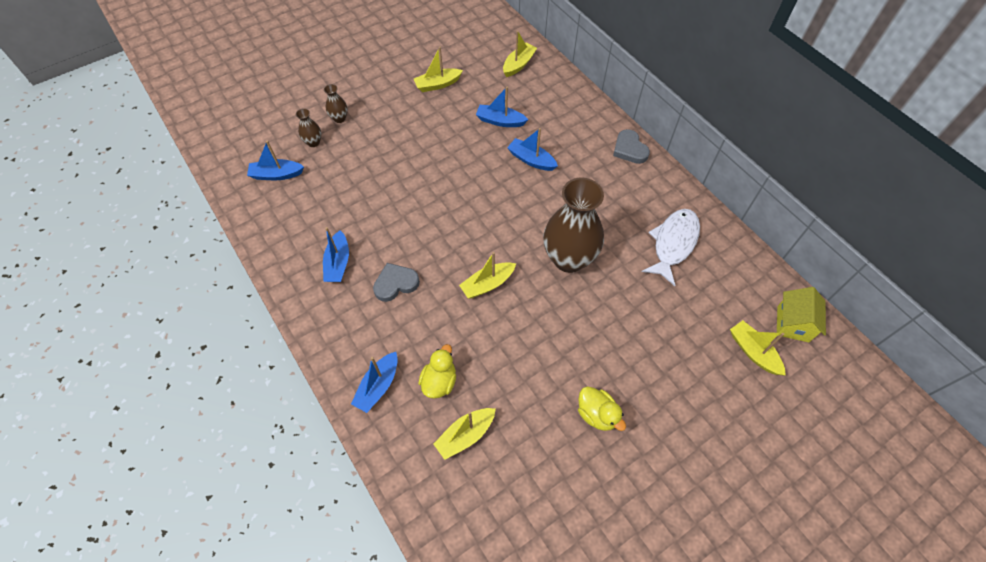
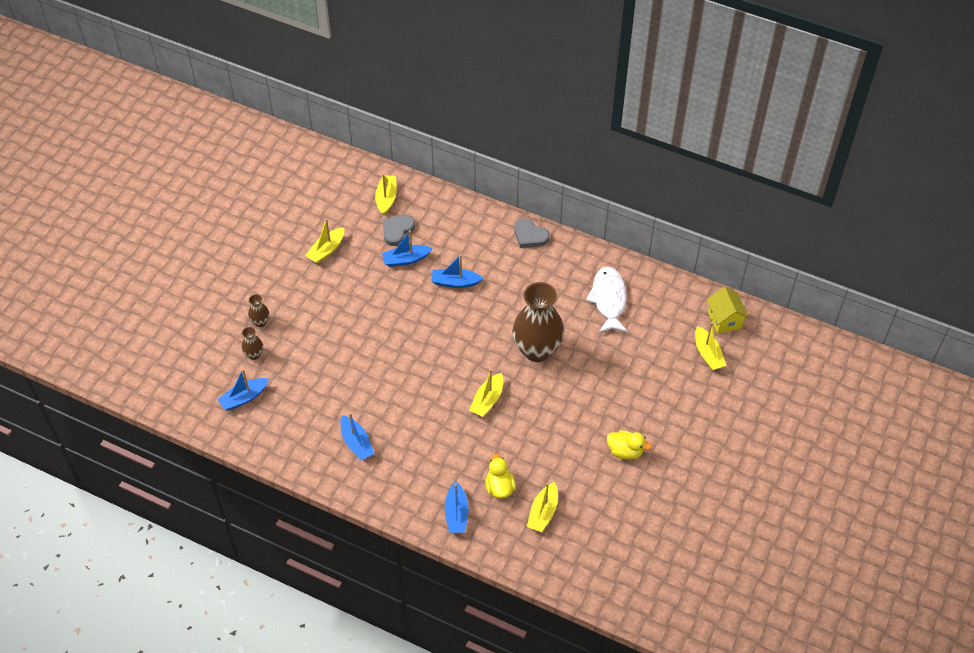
camera: 30 degrees left, 5 degrees down
(395, 283) = (415, 435): grey heart -> grey heart (397, 231)
(753, 352) = (708, 354): yellow boat -> yellow boat turned 135 degrees counterclockwise

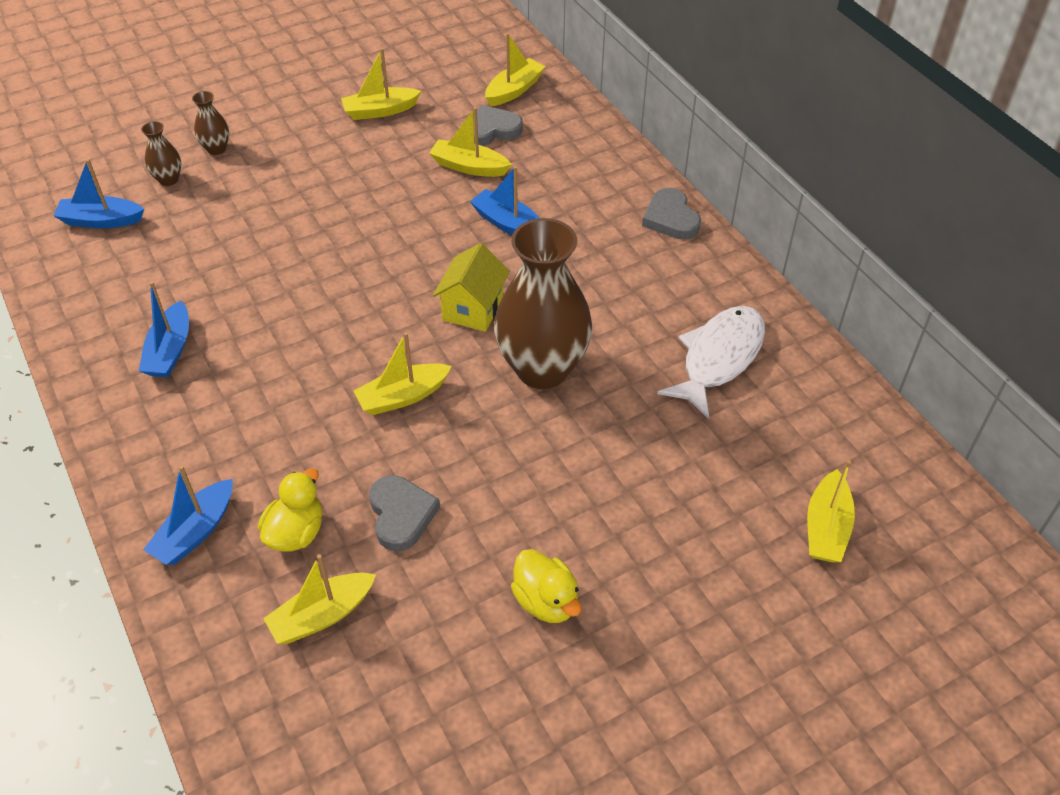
camera: 35 degrees right, 5 degrees down
(406, 259) = (469, 167): blue boat -> yellow boat
(536, 452) = (401, 515): none -> grey heart
(724, 320) = (900, 490): yellow house -> yellow house (473, 309)

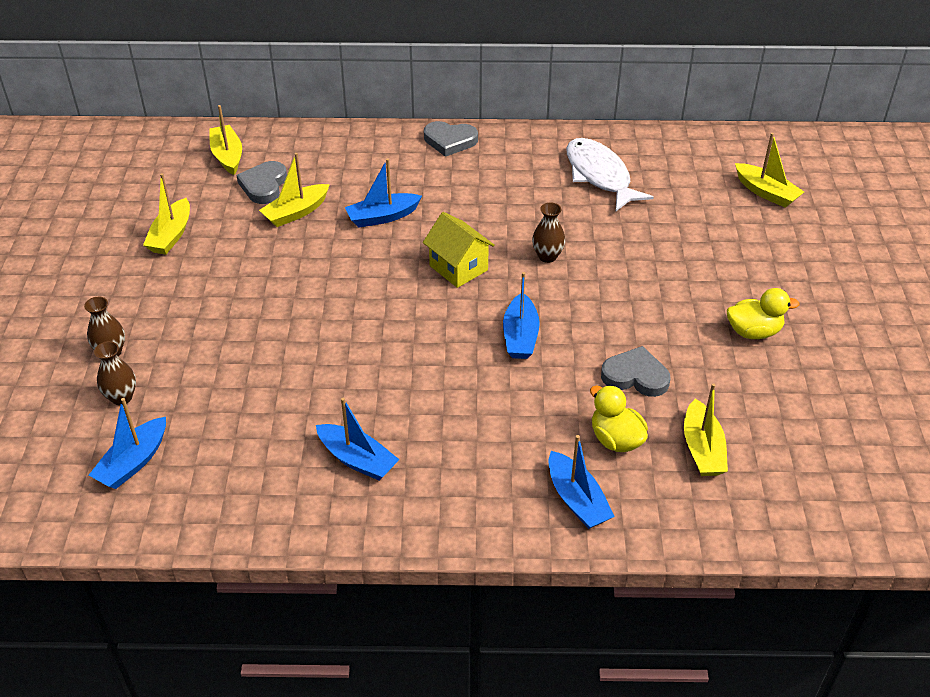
camera: 60 degrees left, 5 degrees down
(403, 396) = (520, 336): yellow boat -> blue boat
(542, 369) = (547, 256): brown vase -> brown vase, size x0.42

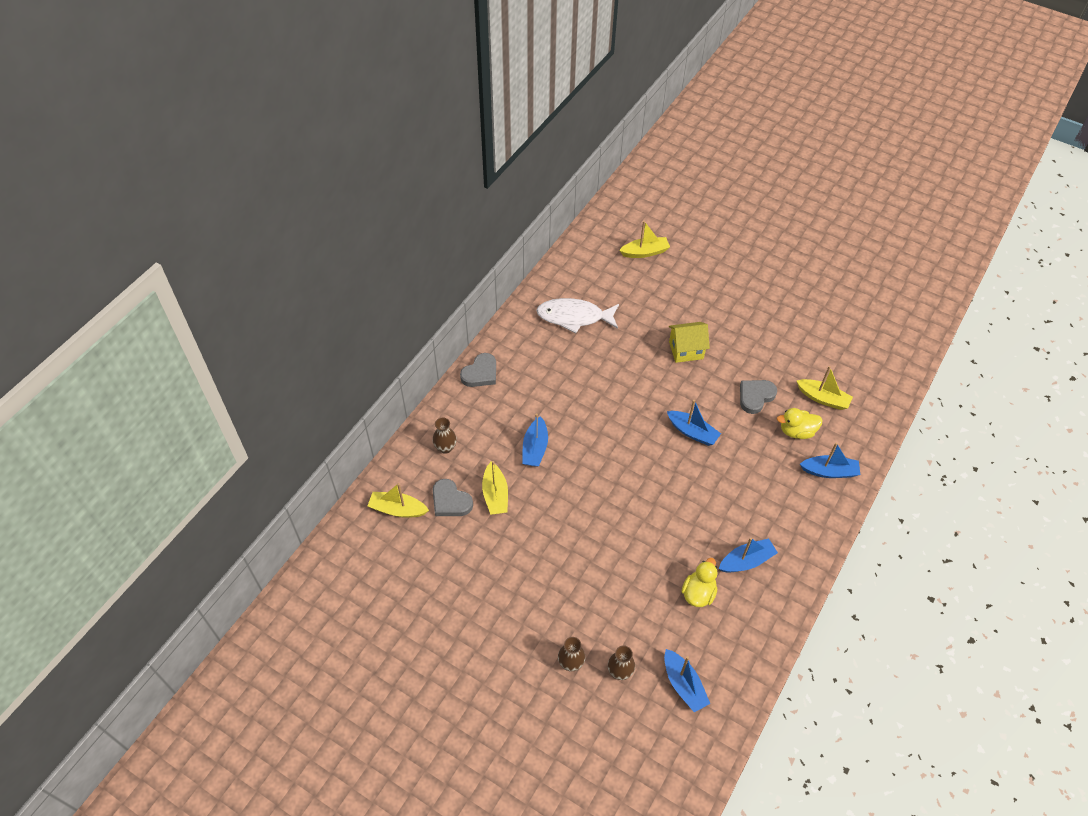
camera: 60 degrees left, 10 degrees up
(171, 235) = (467, 581): yellow boat -> none
(458, 268) = (613, 432): yellow house -> yellow house (686, 350)
(547, 256) = (632, 383): brown vase -> brown vase (445, 448)
(753, 332) = (752, 327): yellow duck -> yellow duck (698, 593)

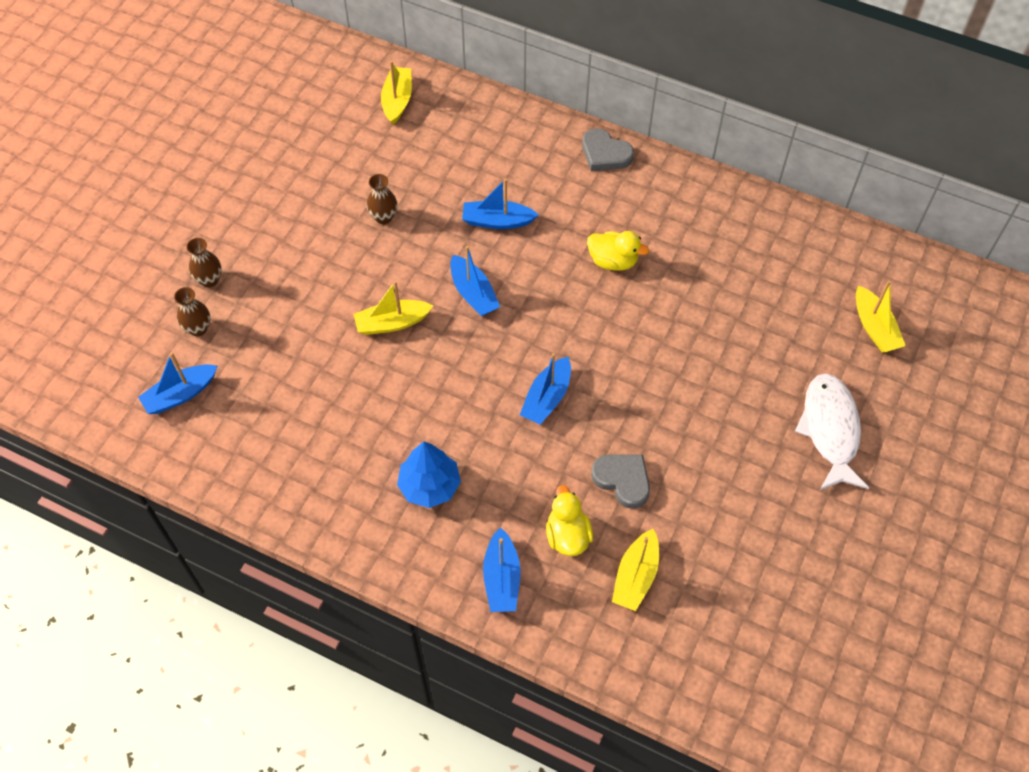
camera: 85 degrees right, 5 degrees up
(445, 448) = (486, 133): brown vase -> brown vase (383, 217)
(450, 501) = (412, 146): grey heart -> none
(495, 494) = (425, 188): yellow boat -> yellow boat (392, 323)
(574, 317) = (723, 247): white fish -> white fish (830, 430)
(686, 350) = (692, 387): yellow house -> none
(698, 593) = (300, 408): yellow duck -> yellow duck (613, 261)
(746, 561) = (348, 464): blue boat -> blue boat (473, 293)
(762, 509) = (429, 486): none -> blue tree

